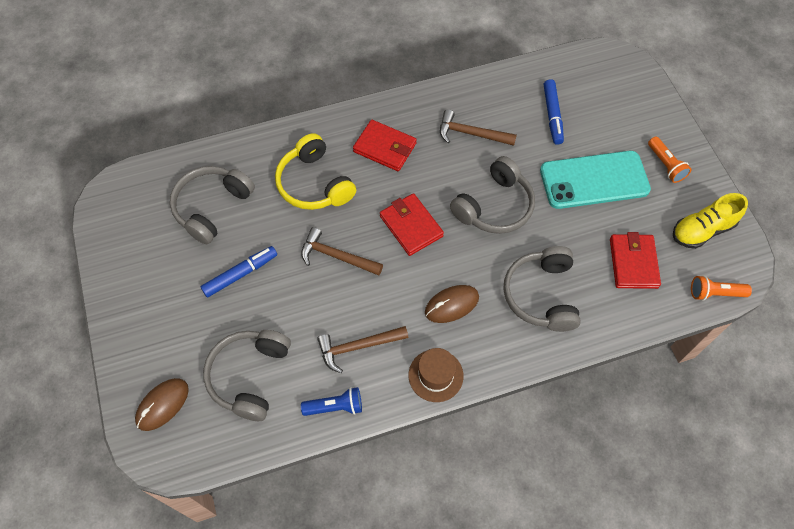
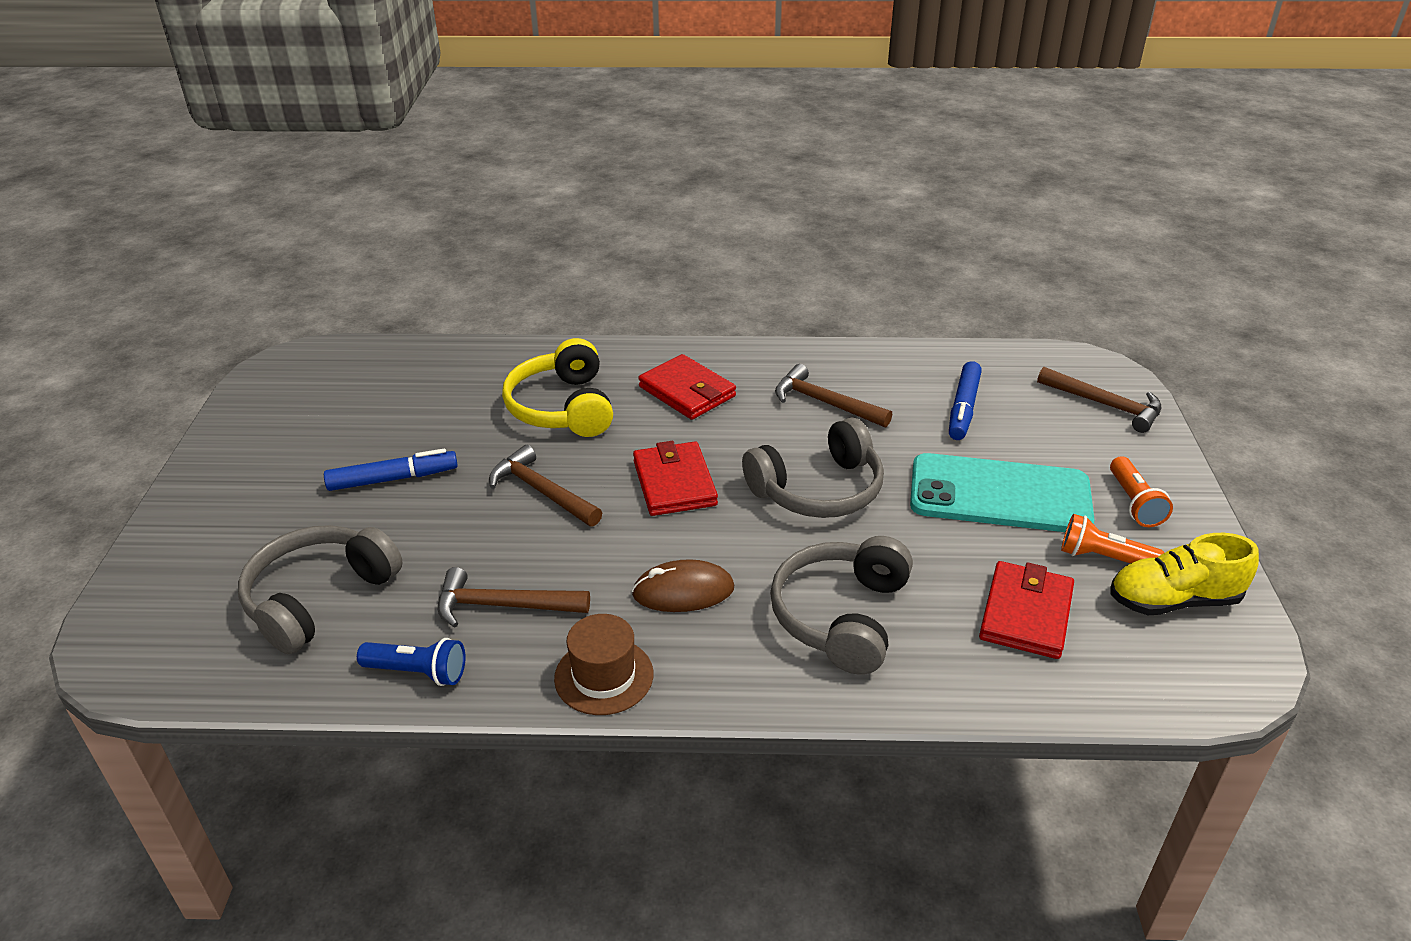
camera: 20 degrees right, 25 degrees down
(162, 405) = (173, 598): brown mouse -> none
(212, 207) = (407, 402): grey headphones -> none
(630, 90) = (1105, 405): none -> brown hammer
(715, 293) = (1169, 694): orange flashlight -> orange flashlight (1103, 558)

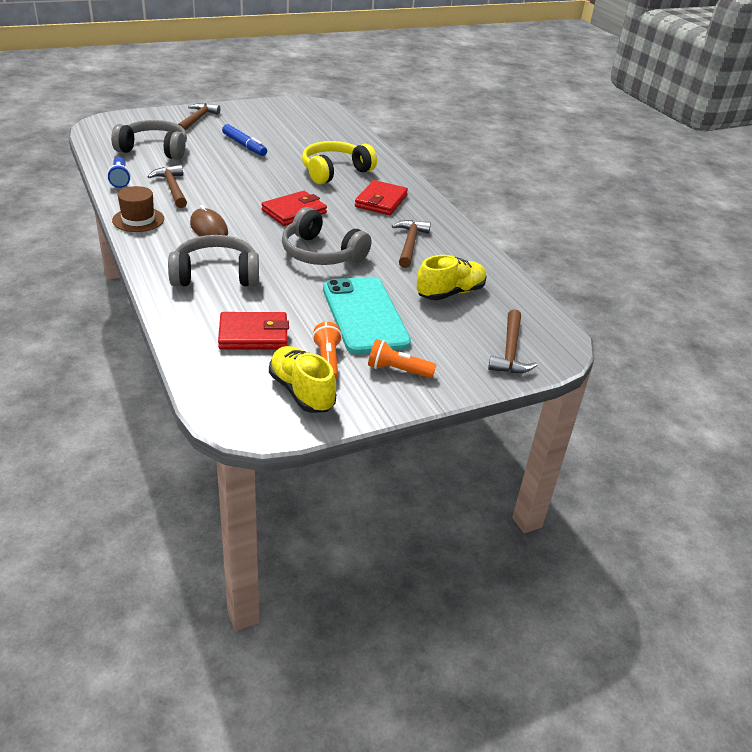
camera: 60 degrees right, 0 degrees up
(542, 491) = (261, 180): brown hammer -> brown hammer (197, 120)
(963, 408) = (450, 293): blue marker -> yellow shoe
(1134, 503) = (398, 370): orange flashlight -> orange flashlight turned 45 degrees clockwise

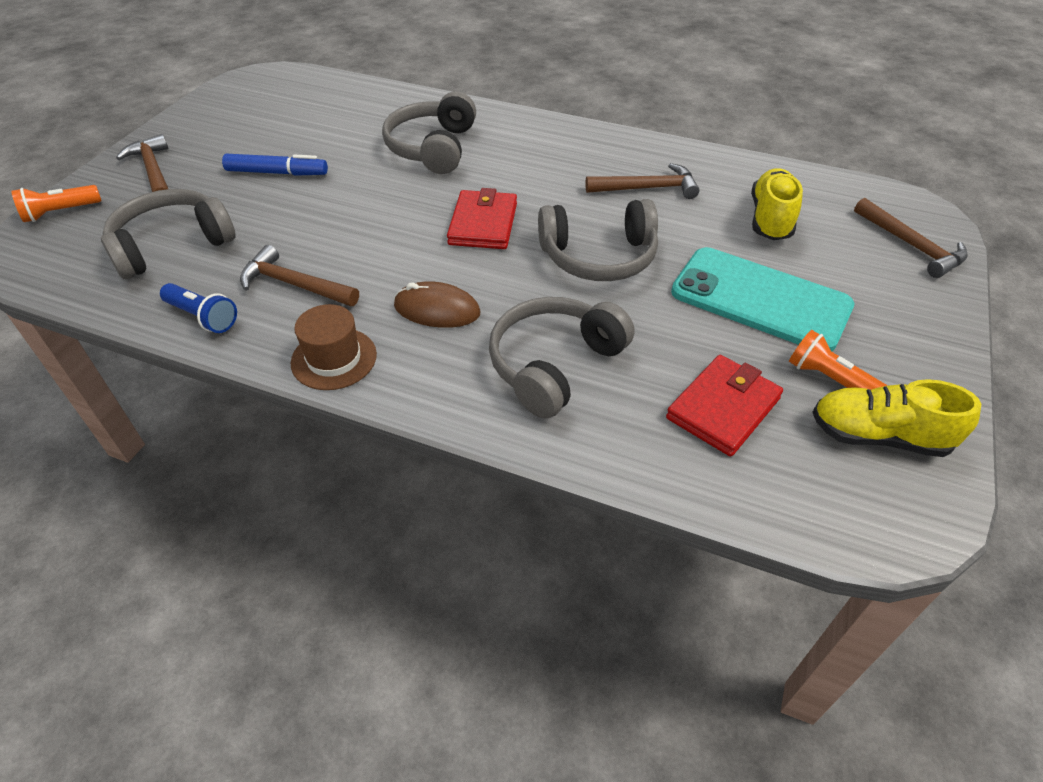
camera: 40 degrees left, 10 degrees up
(335, 171) = (433, 148): yellow headphones -> grey headphones
(381, 201) = (537, 156): red wallet -> none
(398, 370) = (889, 338): orange flashlight -> orange flashlight (60, 212)
(410, 244) = (647, 188): brown hammer -> brown hammer turned 120 degrees clockwise

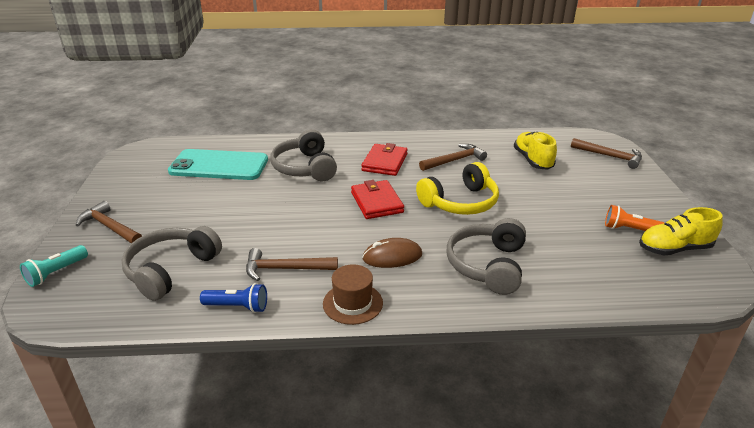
camera: 25 degrees left, 15 degrees down
(60, 212) = (56, 273): orange flashlight -> turquoise flashlight
(277, 173) = (209, 206): blue marker -> none
(599, 257) = (460, 202): grey headphones -> yellow headphones
(723, 408) = (593, 259): red wallet -> red wallet (385, 162)
(760, 299) = (563, 201): turquoise phone -> turquoise phone (219, 166)

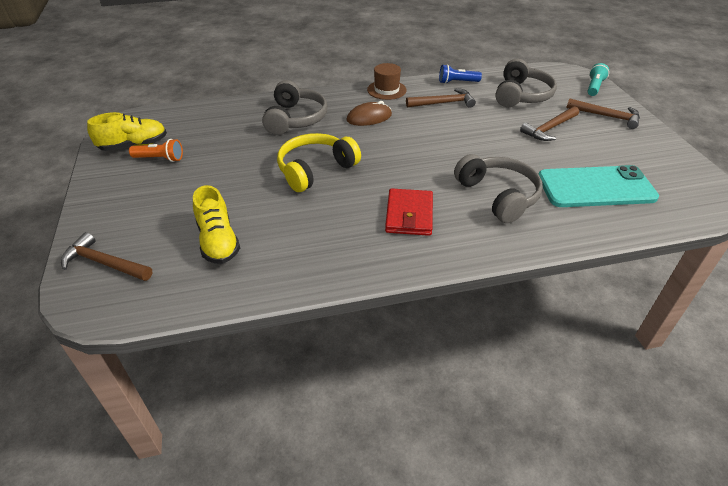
camera: 170 degrees right, 10 degrees up
(377, 202) = (398, 161): red wallet -> none
(455, 160) = (322, 229): brown hammer -> brown hammer (549, 129)

